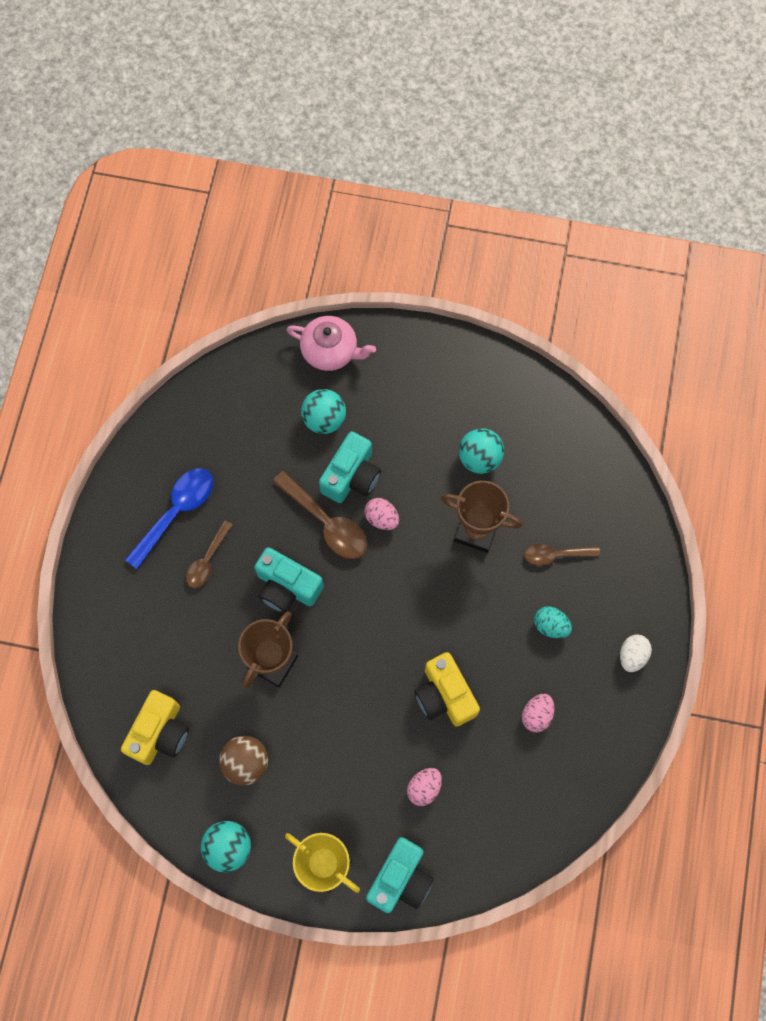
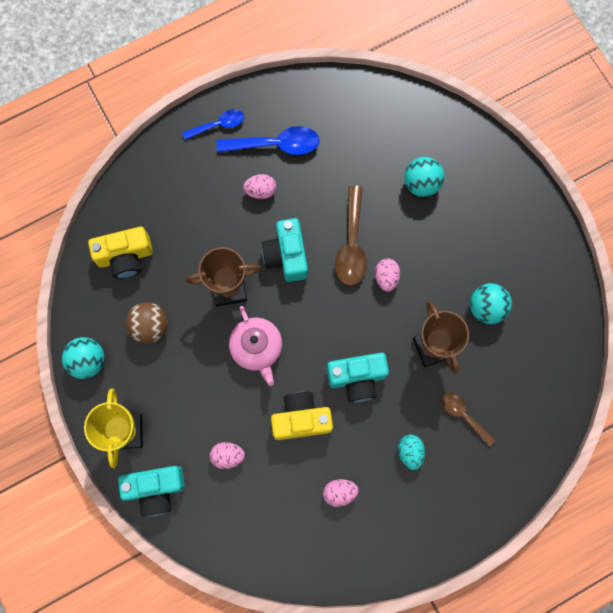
camera: 50 degrees right, 5 degrees up
(111, 547) = (218, 125): none -> blue spoon
(207, 560) = (260, 191): brown spoon -> pink egg
(330, 351) = (473, 147): pink teapot -> pink teapot (257, 348)
(351, 476) = (398, 234): turquoise camera -> turquoise camera (357, 378)
(445, 695) = (301, 419): yellow camera -> yellow camera turned 60 degrees clockwise
(632, 655) = (437, 526): white egg -> none

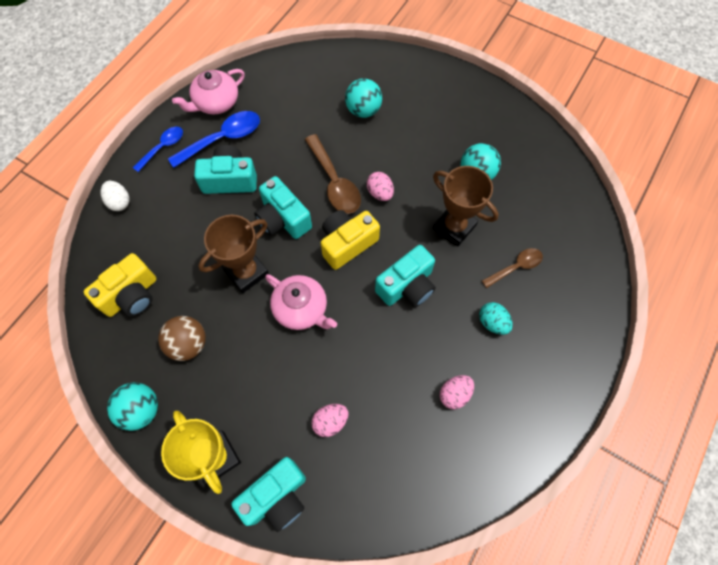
camera: 30 degrees left, 10 degrees down
(155, 161) = (119, 202): none -> white egg
(260, 191) = (230, 180): pink egg -> turquoise camera
(289, 102) = (216, 103): none -> pink teapot
(301, 419) = (379, 348): yellow camera -> yellow camera (347, 243)
(463, 415) = (516, 267): brown spoon -> brown spoon turned 135 degrees clockwise

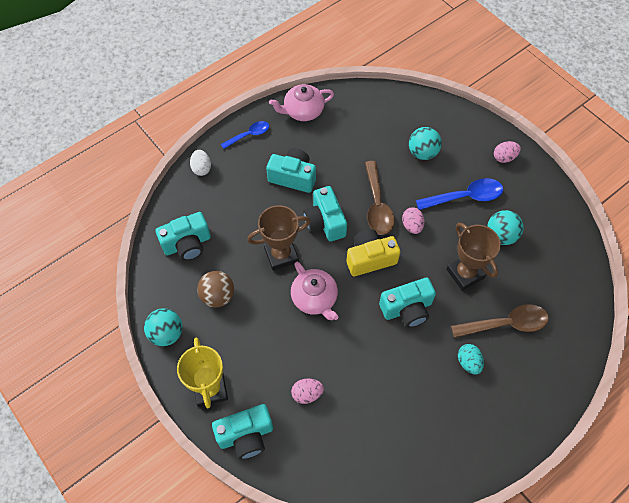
camera: 20 degrees right, 5 degrees down
(131, 295) = (187, 244): yellow camera -> turquoise camera
(223, 139) = (298, 142): blue spoon -> blue spoon (465, 197)
(454, 394) = (415, 408): pink egg -> pink egg (504, 157)
(516, 267) = (506, 324): brown spoon -> brown spoon, size x1.60

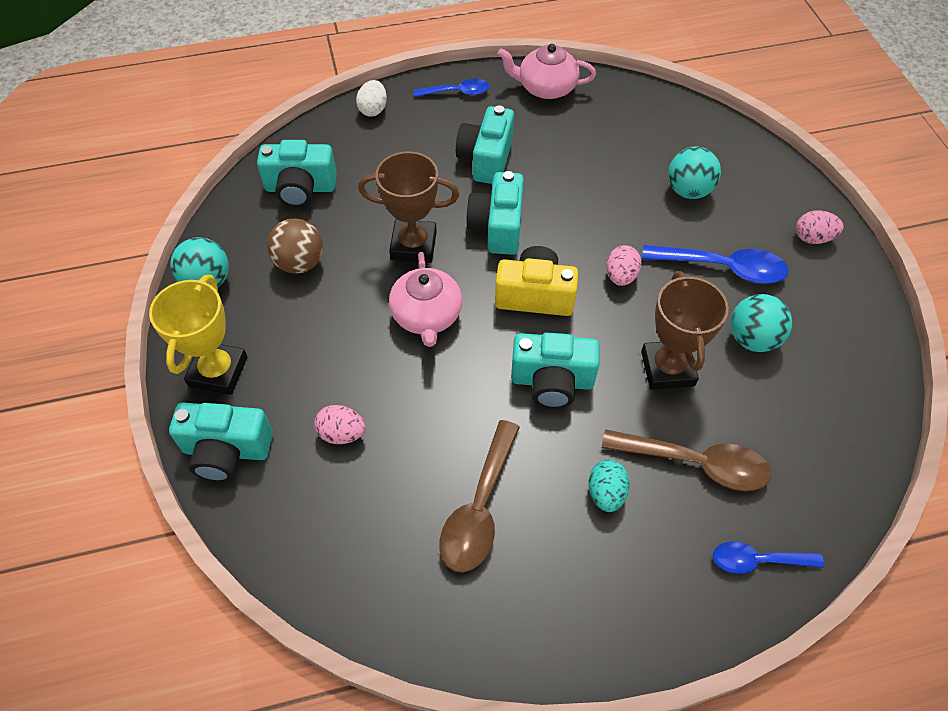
camera: 25 degrees right, 5 degrees down
(293, 177) = (486, 159): turquoise camera -> turquoise camera turned 120 degrees counterclockwise
(377, 205) = (584, 233): brown spoon -> brown spoon (479, 508)
(560, 364) = (757, 560): none -> blue spoon

